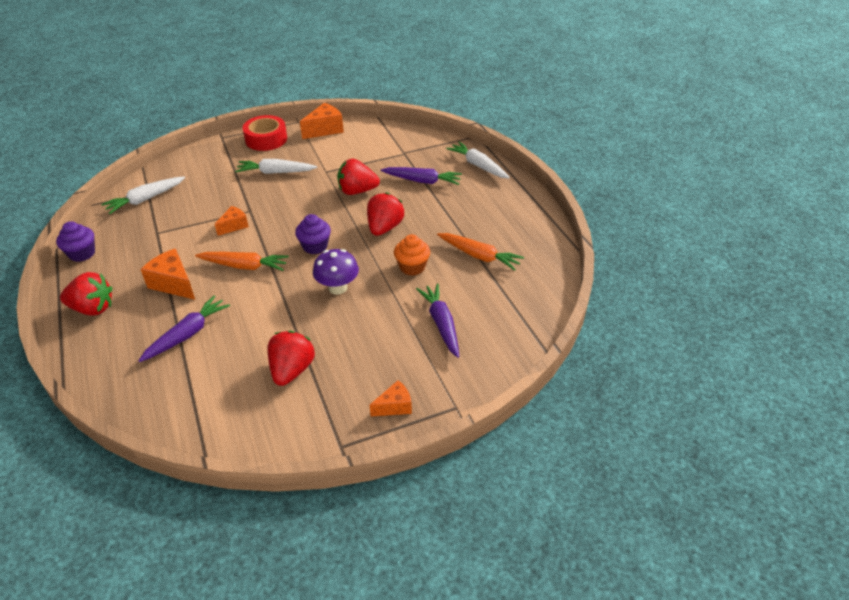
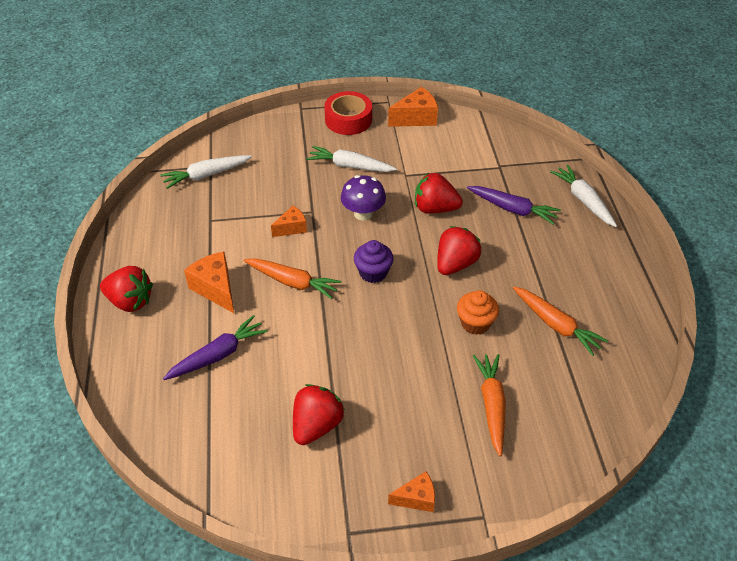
camera: 15 degrees right, 5 degrees up
(82, 254) = (131, 231): purple cupcake -> none
(338, 288) = (387, 332): purple mushroom -> purple mushroom (363, 214)
(441, 324) = (491, 405): purple carrot -> orange carrot

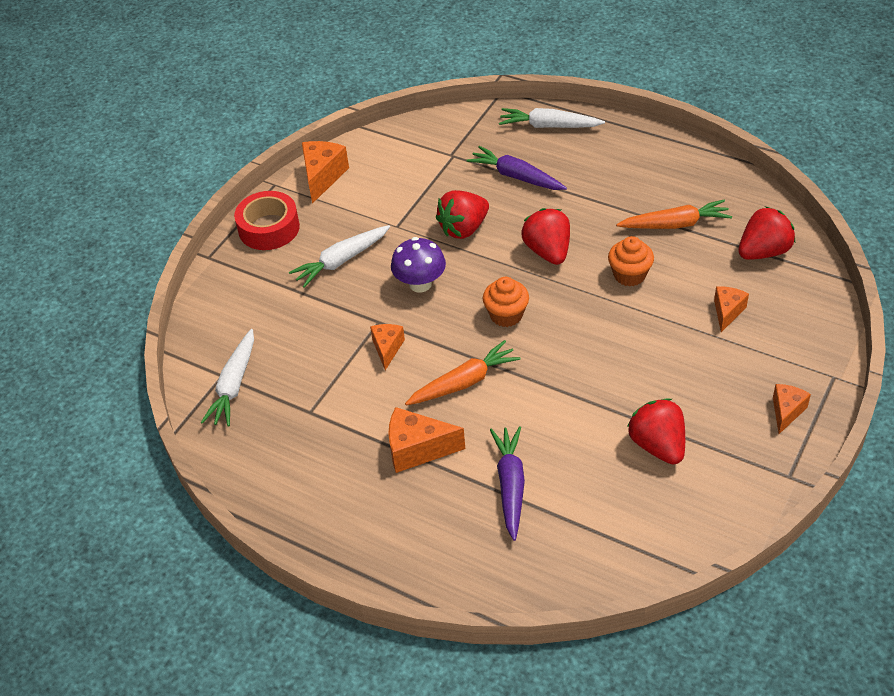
camera: 50 degrees left, 0 degrees up
(130, 301) = (369, 533): red strawberry -> red strawberry (763, 251)
(373, 273) = (506, 315): purple cupcake -> orange cupcake
(491, 405) = (727, 312): orange carrot -> orange cheese
(513, 209) = (516, 176): purple carrot -> purple carrot turned 120 degrees counterclockwise

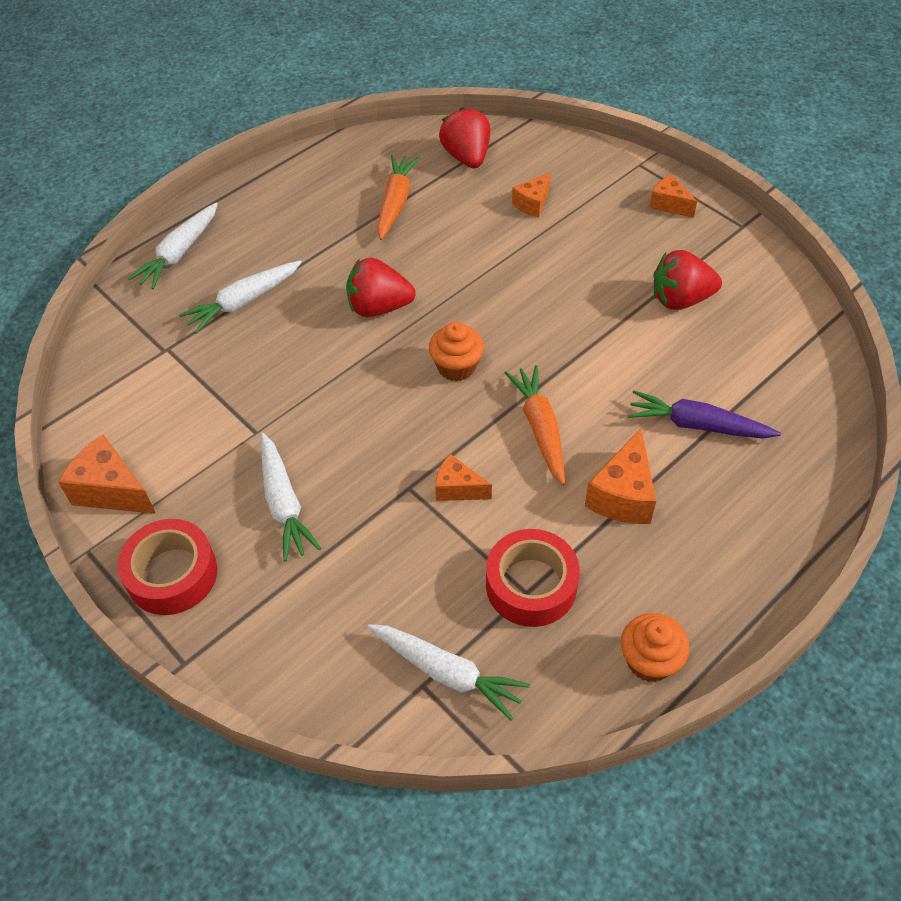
camera: 75 degrees left, 5 degrees up
(316, 413) = (531, 585): none -> red tape
(420, 284) = (368, 432): purple mushroom -> none
(464, 228) = (299, 369): red strawberry -> none
(516, 176) = (243, 302): purple carrot -> white carrot
(629, 275) = (448, 255): orange cupcake -> orange cupcake (649, 660)
(727, 312) = (532, 203): orange cheese -> orange cheese turned 90 degrees counterclockwise

